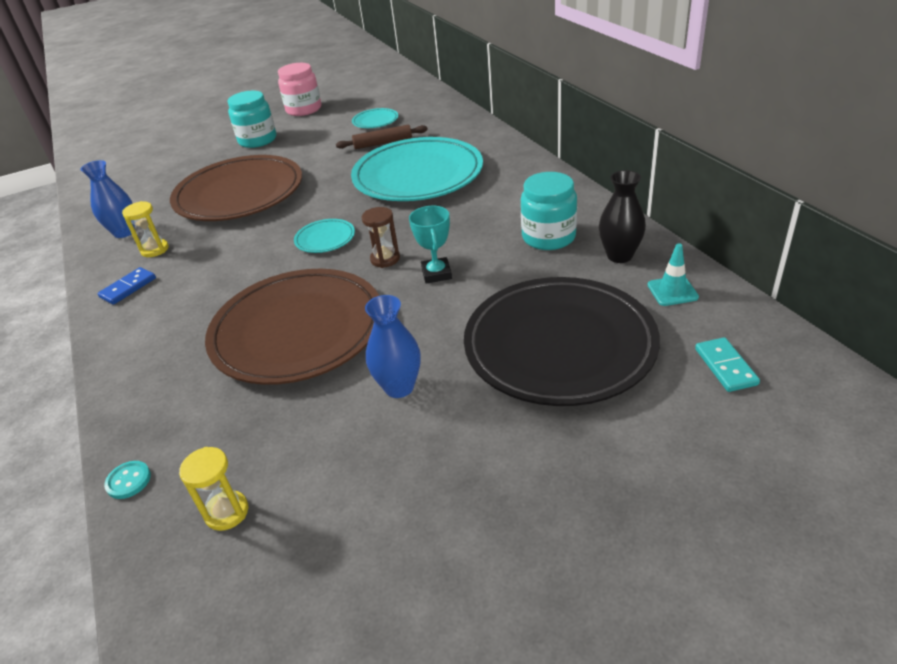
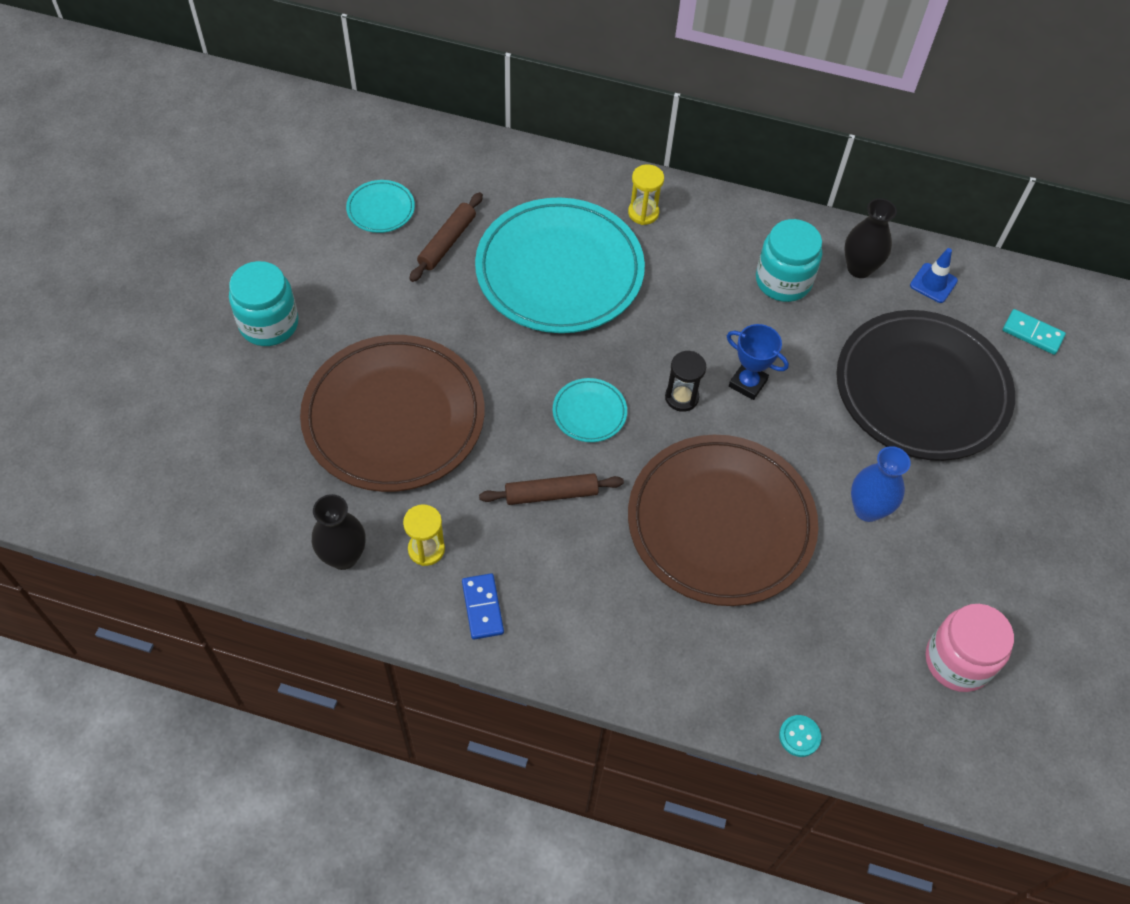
camera: 55 degrees left, 20 degrees up
(124, 232) = (343, 556): blue vase -> black vase
(227, 512) = (896, 690): yellow hourglass -> yellow hourglass (643, 213)
(243, 261) = (551, 494): none -> brown rolling pin
(304, 109) = (244, 236): pink jar -> pink jar (957, 661)
(385, 259) = (681, 397): brown hourglass -> black hourglass
(436, 274) = (747, 383): turquoise trophy -> blue trophy
(672, 291) = (933, 283): turquoise traffic cone -> blue traffic cone

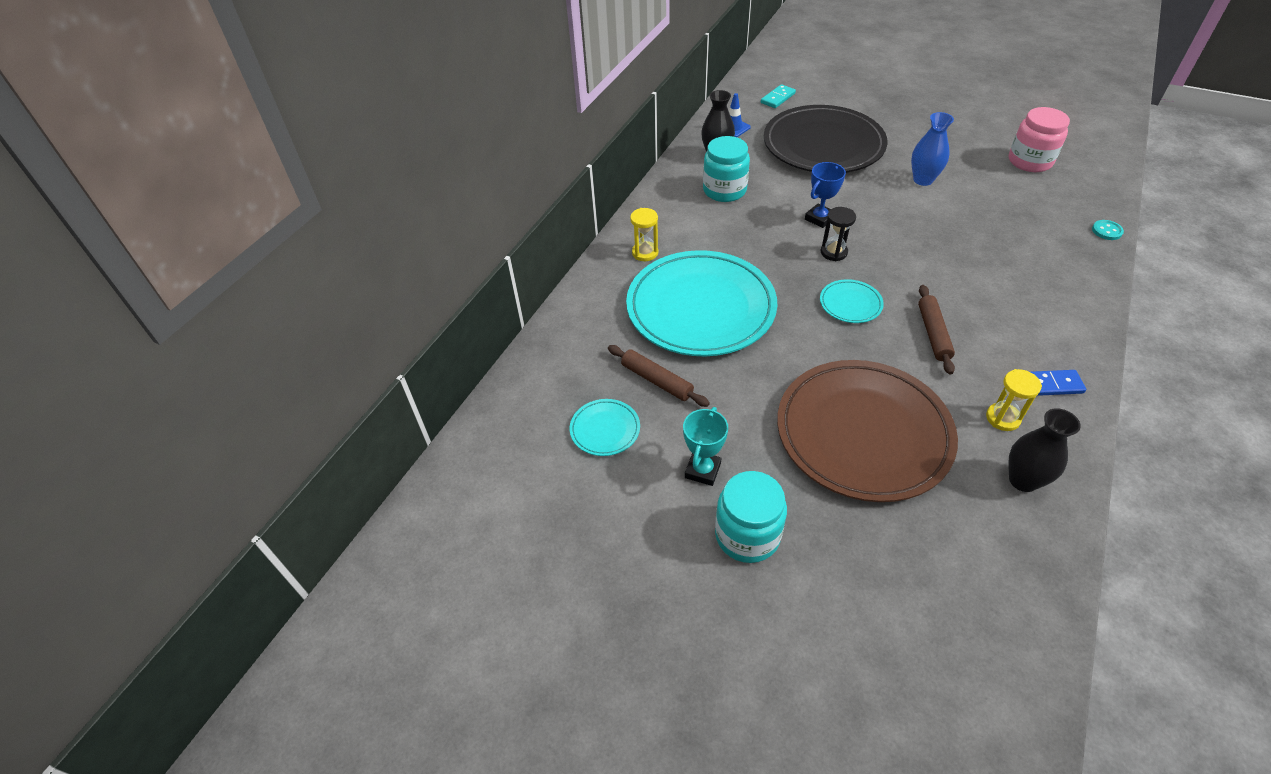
camera: 75 degrees left, 10 degrees down
(338, 287) = (702, 470): none -> turquoise trophy
(720, 523) = (945, 246): brown plate -> none

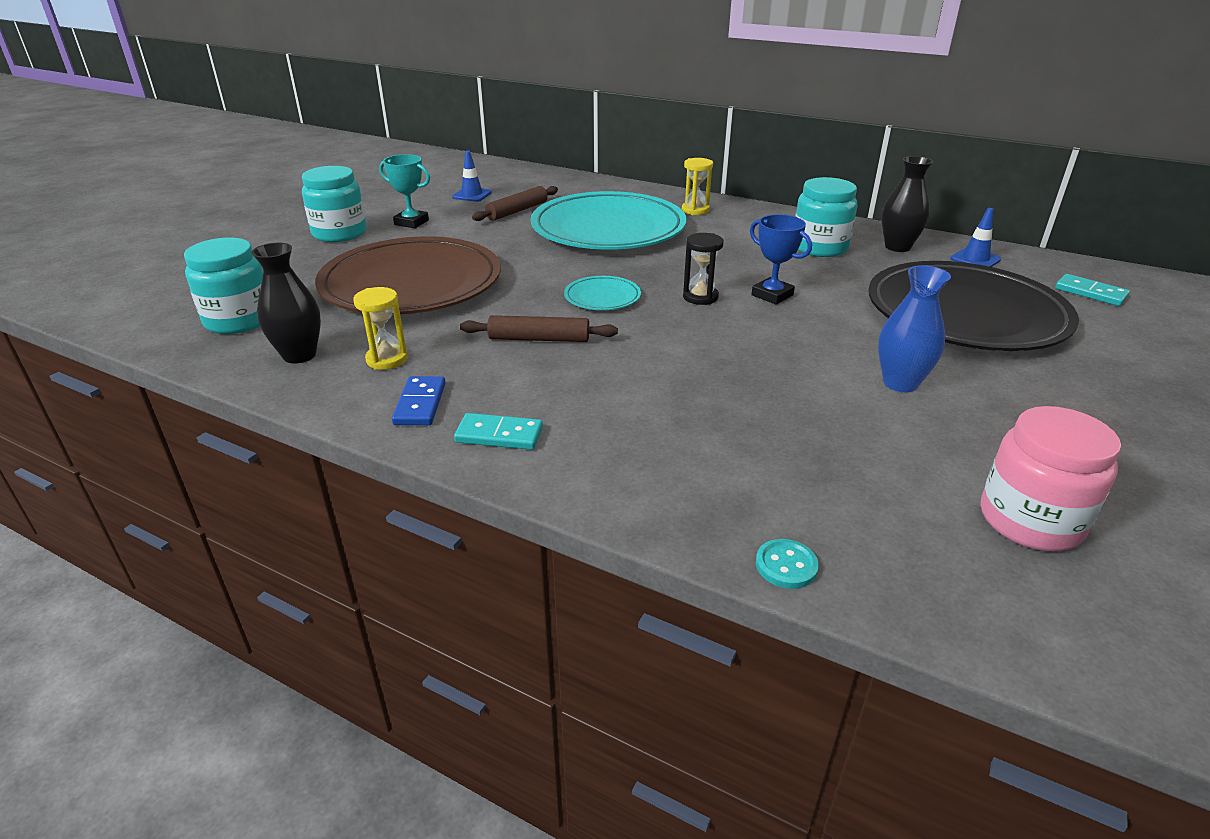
camera: 90 degrees right, 15 degrees down
(605, 429) = (472, 195): turquoise plate -> blue traffic cone
(984, 554) = (239, 320): none -> turquoise jar
(1064, 339) = (499, 435): none -> turquoise domino

